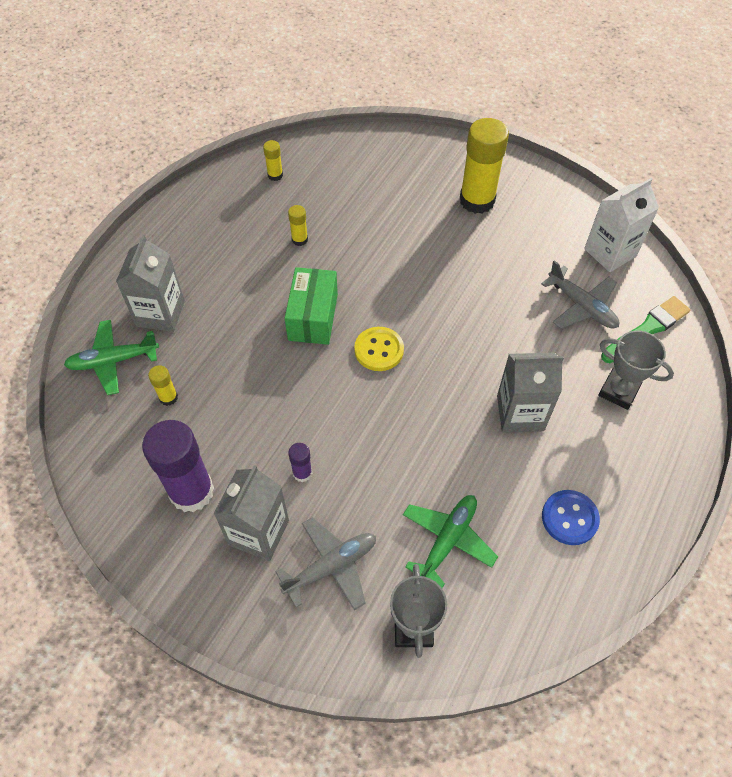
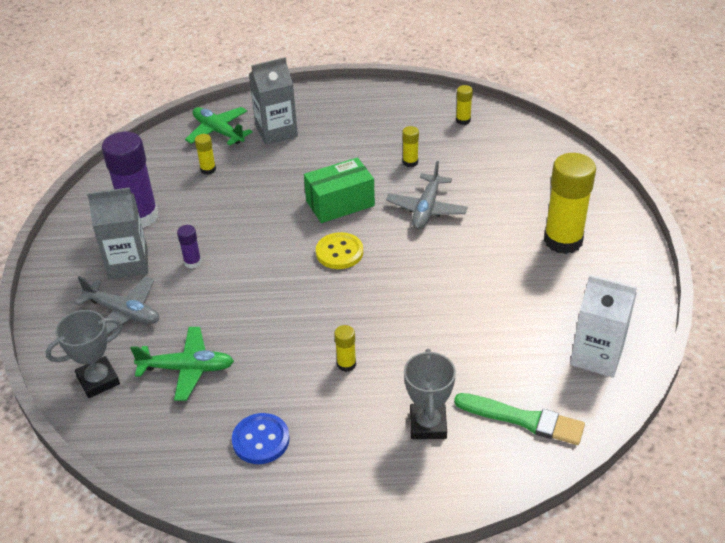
camera: 60 degrees right, 15 degrees down
(520, 413) = (346, 364): grey carton -> yellow glue stick
(582, 306) = (506, 360): grey plane -> grey plane (426, 209)

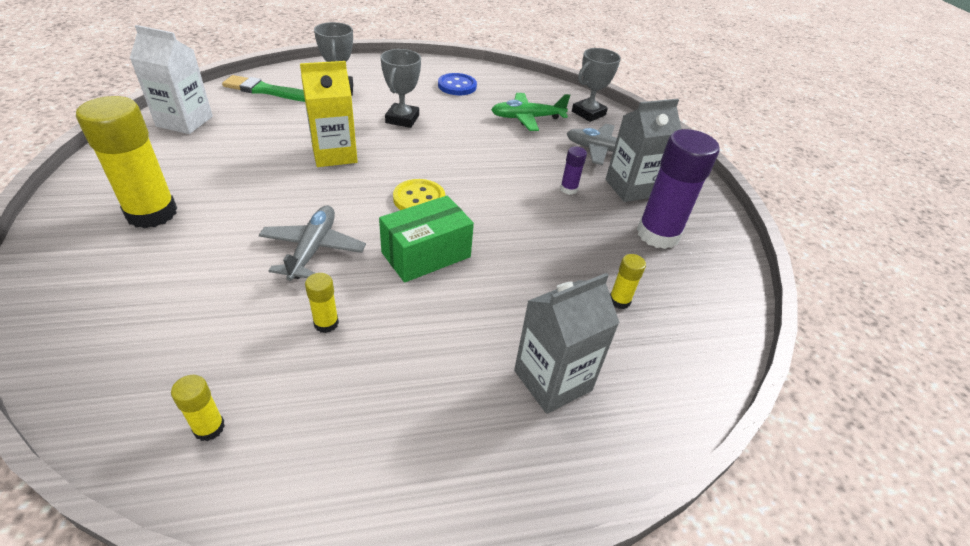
camera: 165 degrees right, 0 degrees up
(218, 132) = (647, 375): green plane -> none
(346, 364) = (402, 119): yellow glue stick -> grey trophy
(421, 306) = (334, 154): none -> yellow carton

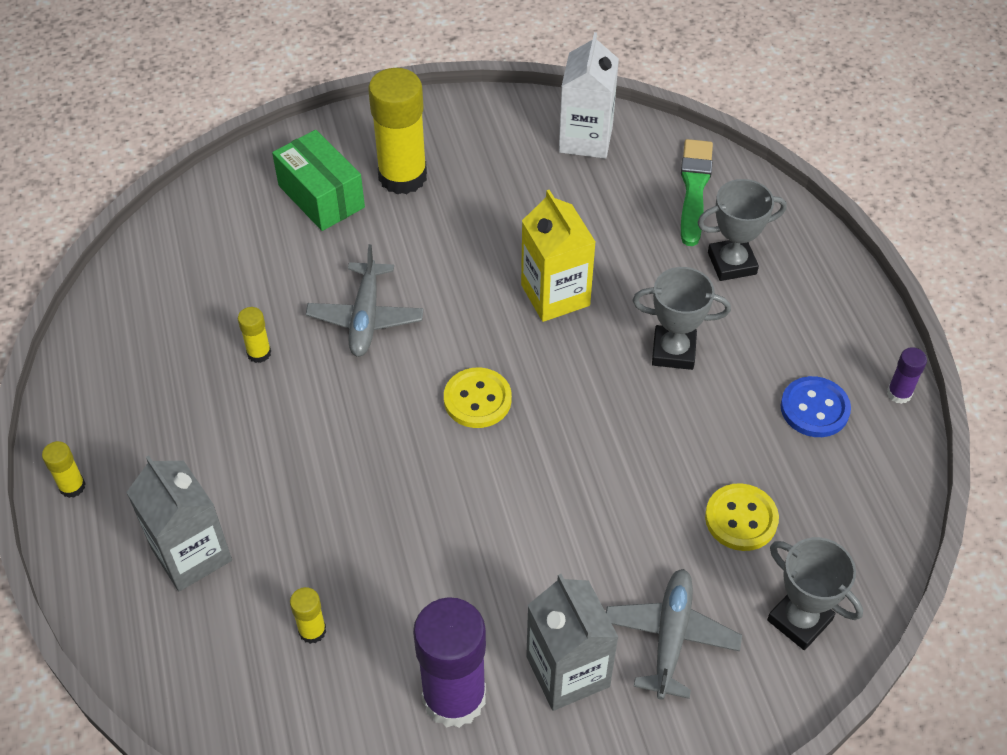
camera: 90 degrees right, 10 degrees up
(209, 428) = (144, 305): yellow glue stick -> yellow glue stick (72, 486)
(313, 249) = (366, 318): grey plane -> grey plane turned 90 degrees clockwise
(426, 255) = (370, 421): green box -> green box (321, 196)
(527, 118) = (741, 519): green plane -> yellow button
(568, 189) = (542, 579): purple glue stick -> purple glue stick (899, 393)

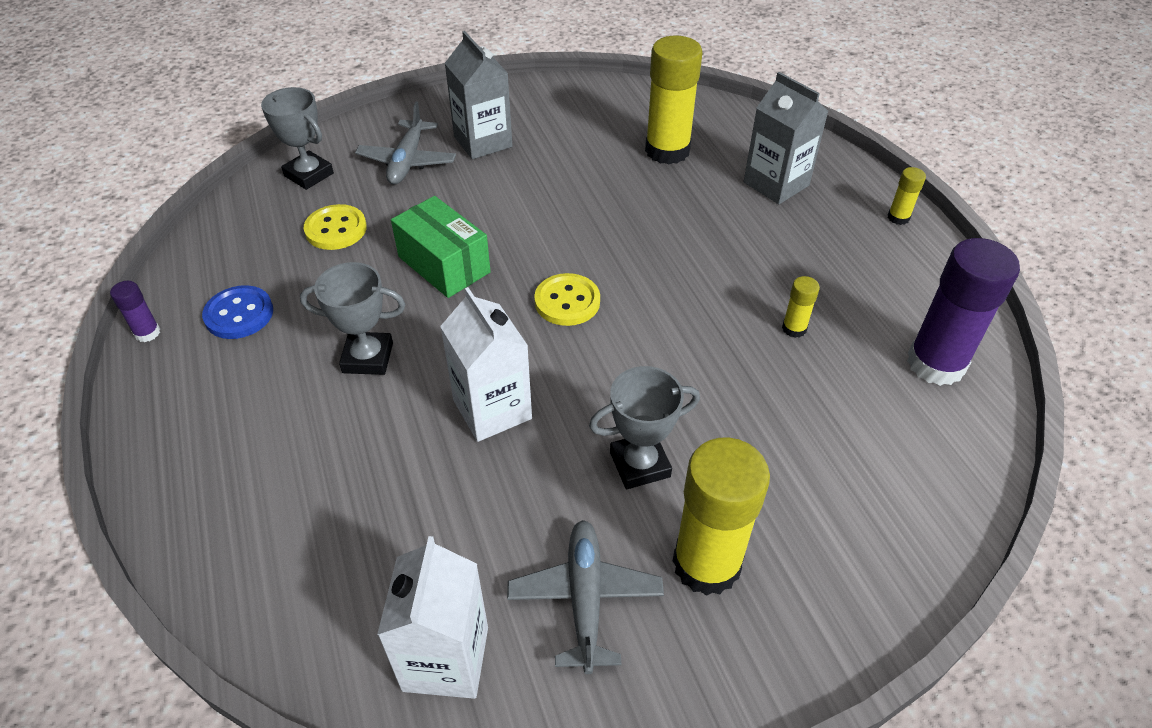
camera: 175 degrees right, 5 degrees down
(312, 631) = (667, 150): yellow glue stick -> yellow glue stick, size x2.24
(321, 196) = (805, 522): green box -> green box (444, 264)
(366, 318) = (697, 370): grey plane -> grey plane (585, 598)
(454, 697) = (560, 127): purple glue stick -> purple glue stick (935, 363)
(555, 295) = (492, 409): yellow carton -> white carton
(694, 189) = (297, 575): green brush -> none
(732, 263) = (276, 464): grey trophy -> grey trophy (640, 464)

